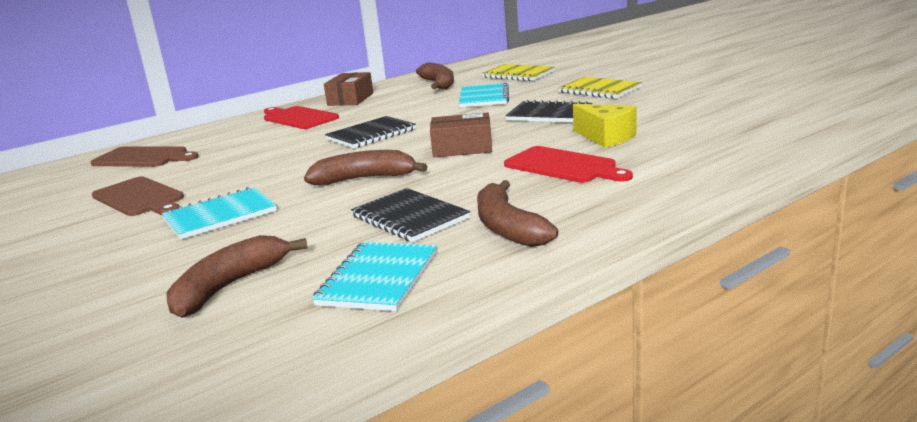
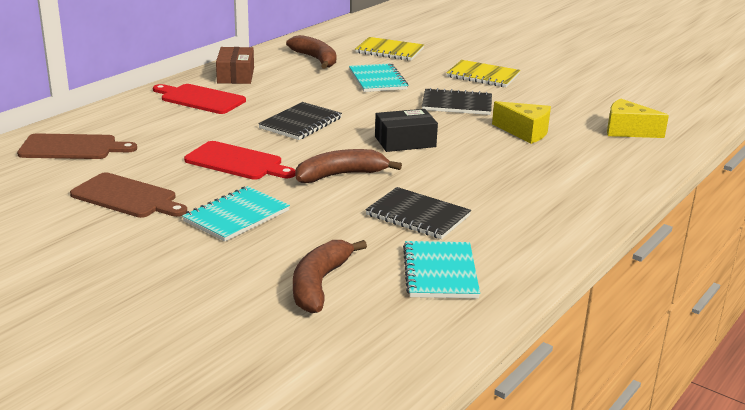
camera: 20 degrees left, 5 degrees up
(462, 148) = (405, 142): brown box -> black box
(507, 227) = (507, 223): brown banana -> none
(563, 166) = (509, 163): red cutting board -> red cutting board (237, 162)
(735, 133) = (627, 131): none -> yellow cheese

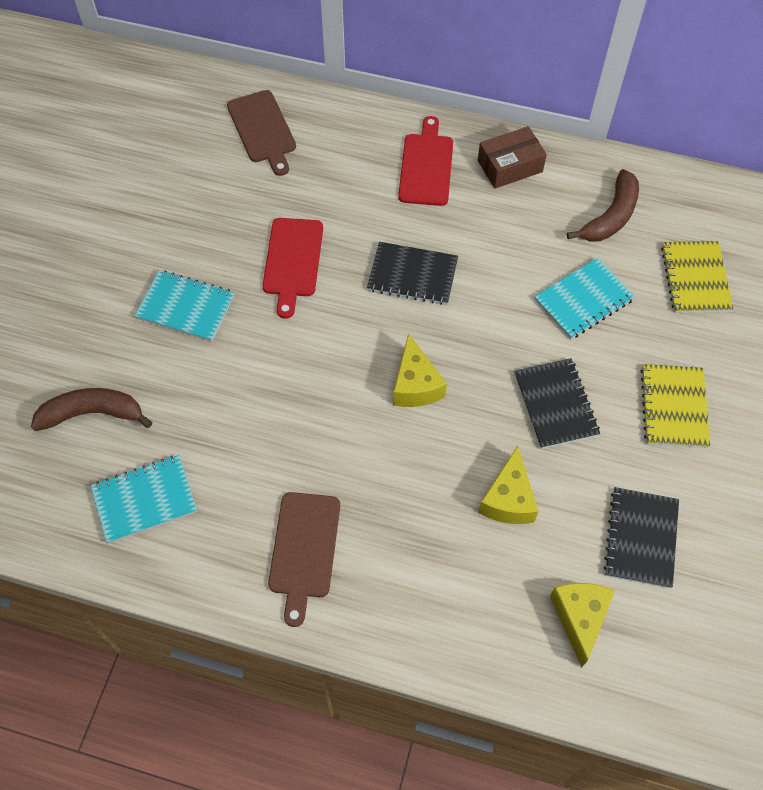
camera: 70 degrees right, 35 degrees up
(127, 197) = (187, 215): brown cutting board -> brown cutting board (304, 549)
(341, 175) = (304, 355): brown banana -> none
(405, 142) = (415, 385): black box -> yellow cheese
(418, 215) = (246, 449): black notebook -> black notebook (641, 538)

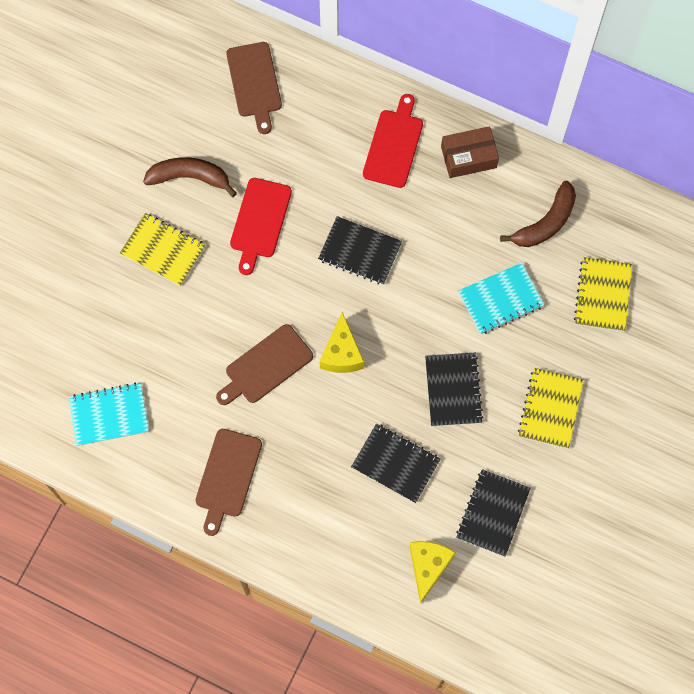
camera: 10 degrees right, 10 degrees up
(92, 413) = (76, 334): brown banana -> brown banana (190, 177)
(185, 307) = (163, 250): turquoise notebook -> yellow notebook
(328, 413) = (266, 366): none -> brown cutting board
(508, 499) = (395, 464): yellow cheese -> black notebook

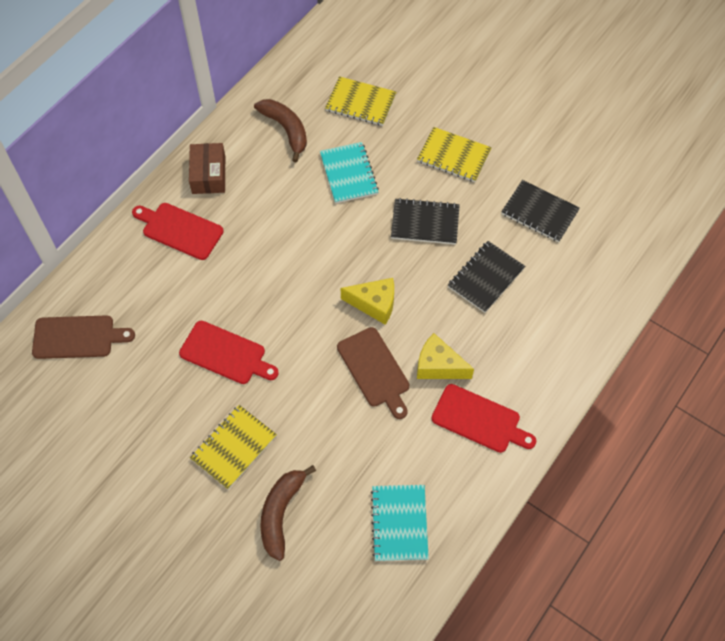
camera: 80 degrees left, 10 degrees down
(190, 177) = (161, 411): brown banana -> brown banana (281, 513)
(227, 477) = (479, 420): brown cutting board -> red cutting board
(360, 251) = (278, 274): black notebook -> none
(428, 567) = (582, 267): yellow cheese -> yellow cheese (438, 366)

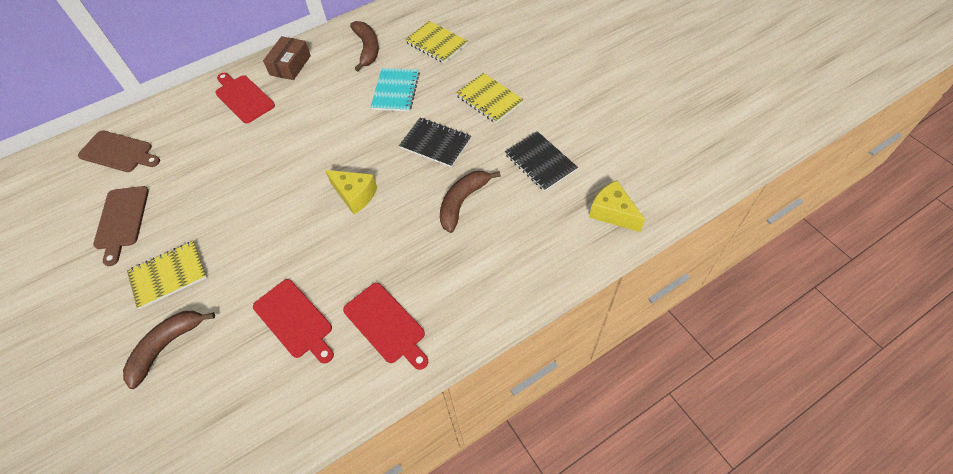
camera: 25 degrees right, 5 degrees down
(226, 354) = (214, 198): red cutting board -> red cutting board (295, 320)
(374, 370) = (322, 249): brown cutting board -> brown cutting board (121, 220)
(399, 523) = (258, 395): turquoise notebook -> none
(438, 366) = (378, 264): yellow cheese -> yellow cheese (612, 213)
(486, 278) = (462, 202): black notebook -> brown banana

